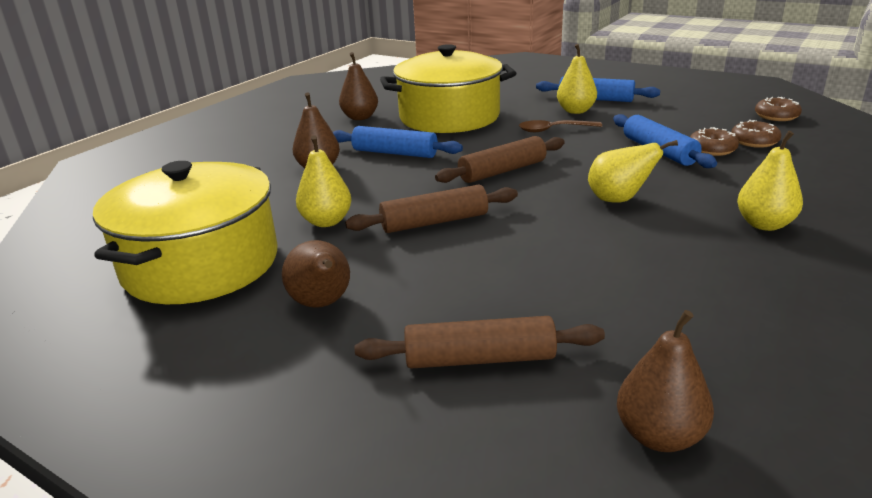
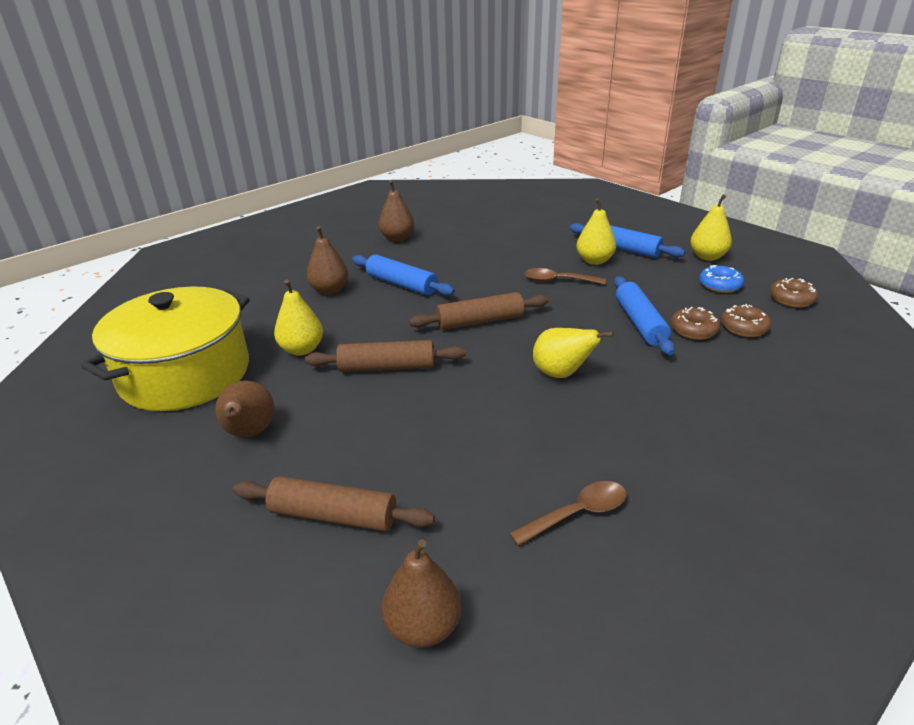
camera: 15 degrees right, 5 degrees up
(449, 117) = (474, 250): yellow pot -> none
(706, 114) = (720, 285): none -> blue donut
(730, 306) = (577, 513): none -> brown spoon
(764, 224) = (678, 429): yellow pear -> yellow pear (707, 257)

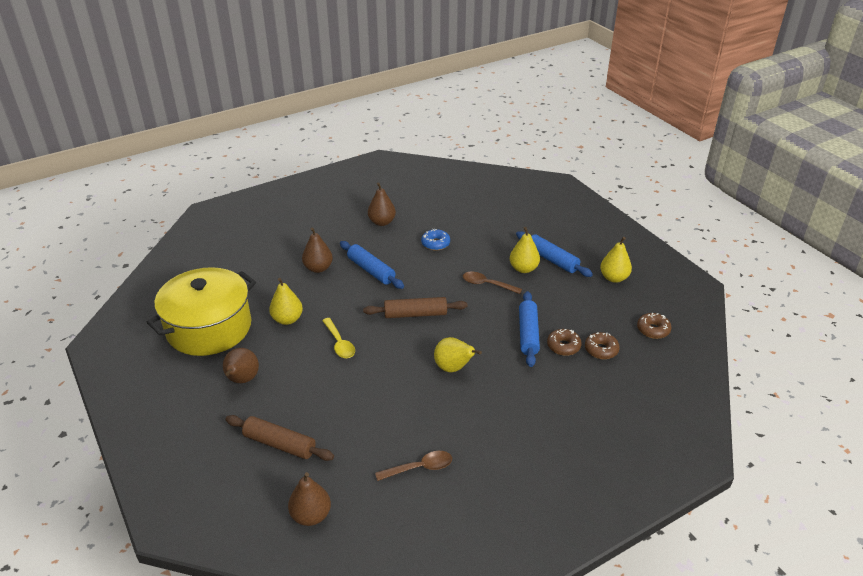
camera: 10 degrees right, 5 degrees up
(386, 367) = (339, 343): brown rolling pin -> yellow spoon
(720, 285) = (607, 308): blue donut -> blue donut (435, 244)

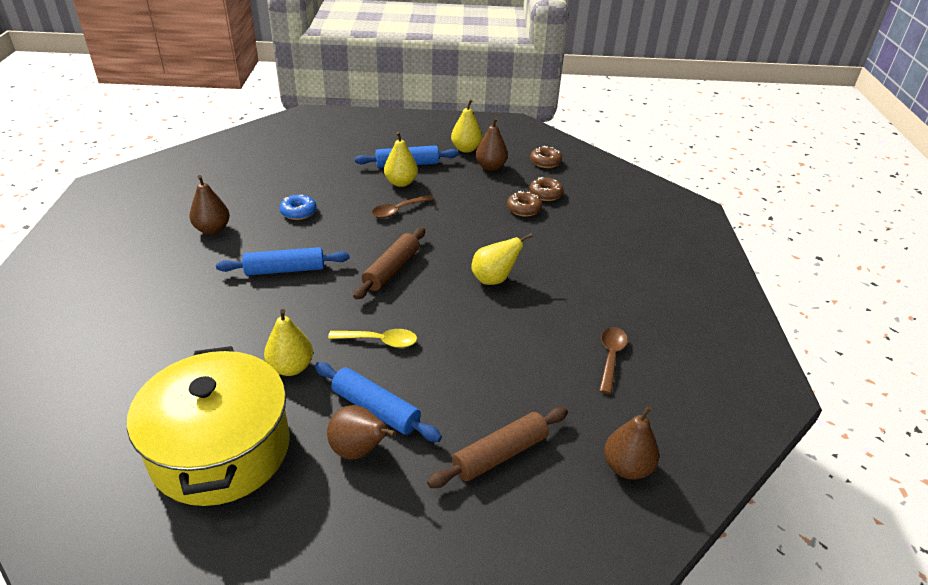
camera: 60 degrees left, 0 degrees up
(318, 268) = (228, 306): brown pear -> brown pear (490, 167)
(528, 334) = (490, 219): blue rolling pin -> blue rolling pin (375, 409)

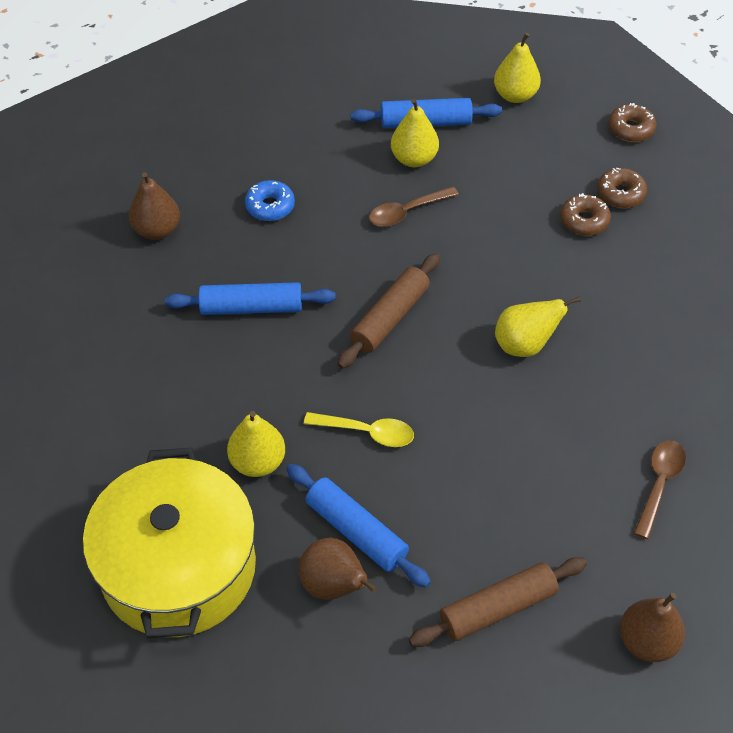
camera: 10 degrees right, 15 degrees up
(490, 167) = (547, 135): brown pear -> none

